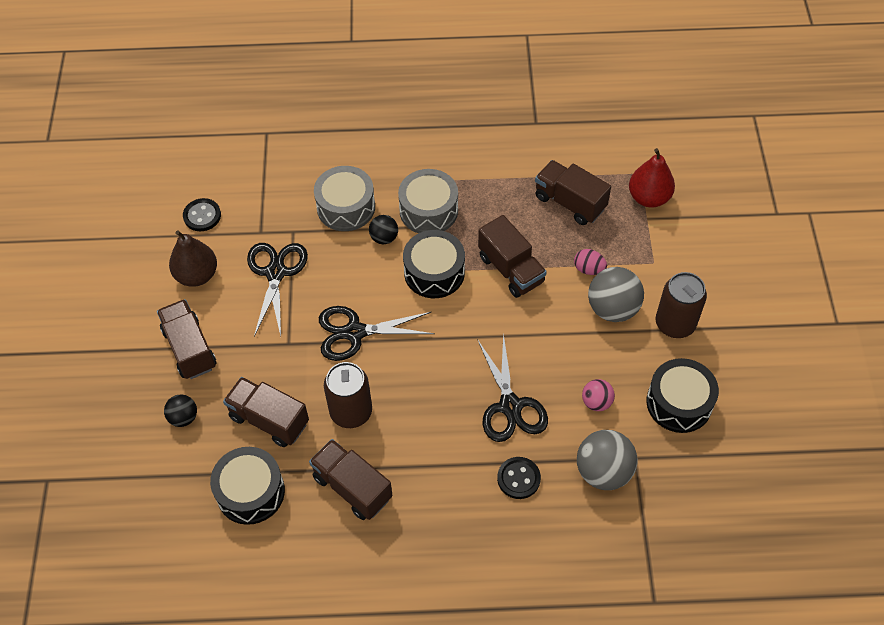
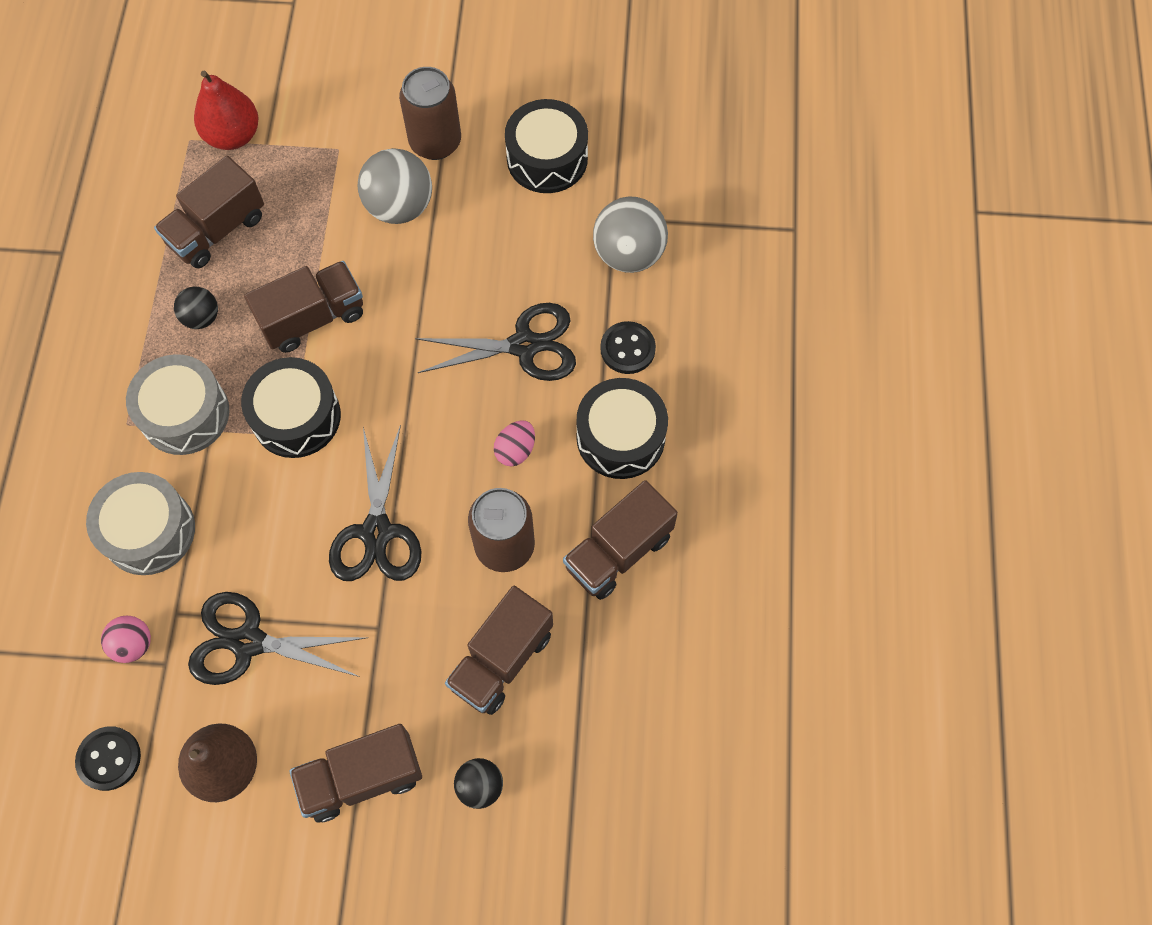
camera: 85 degrees left, 10 degrees up
(250, 492) = (610, 688): black drum -> black drum (620, 437)
(384, 238) = (220, 480): black ball -> black ball (201, 317)
(589, 269) = (332, 224): pink egg -> pink egg (515, 450)
(596, 402) = (533, 246): pink ball -> pink ball (133, 644)

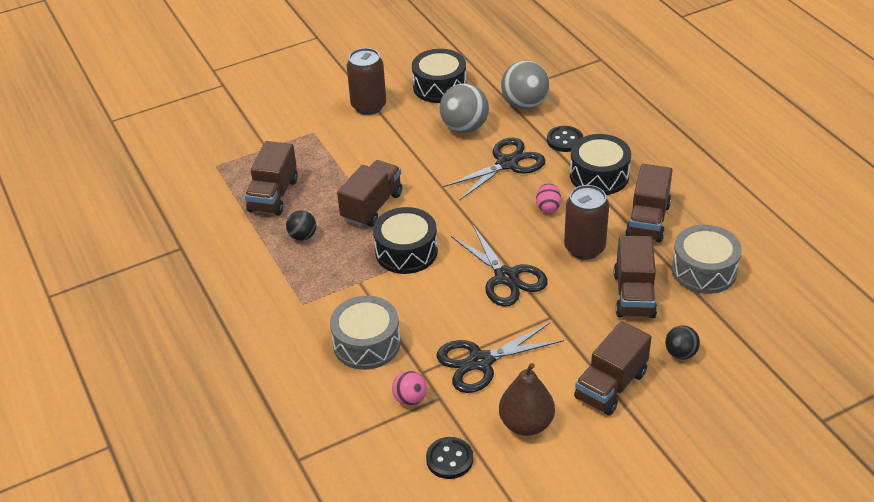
camera: 30 degrees left, 25 degrees down
(185, 414) = (335, 282): grey drum -> grey drum (704, 270)
(233, 136) = (242, 152): red pear -> none
(399, 206) = (375, 139): grey ball -> grey ball (464, 127)

